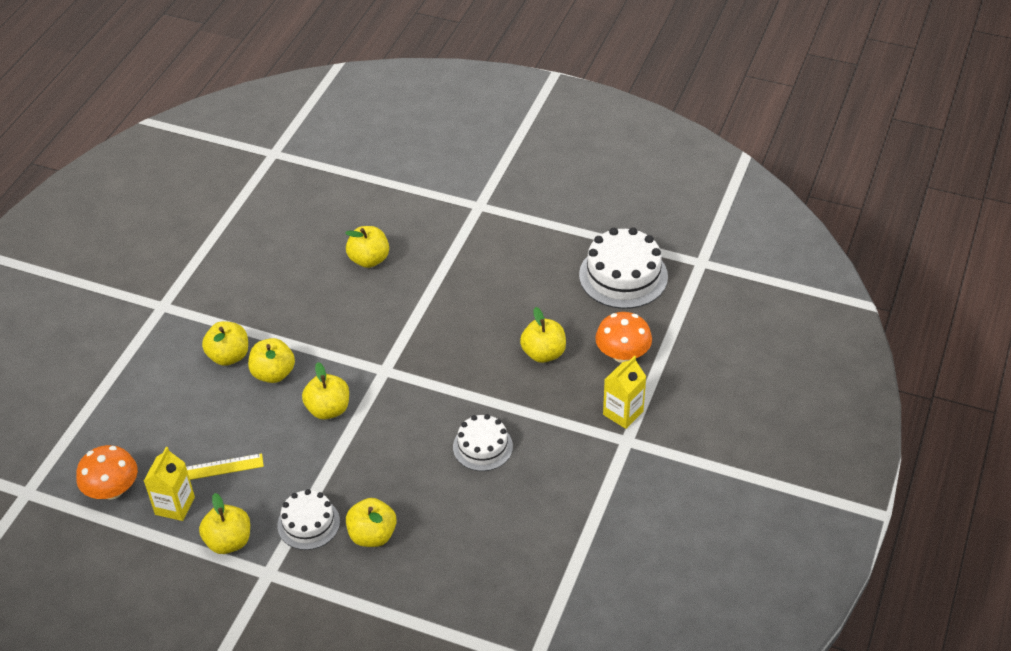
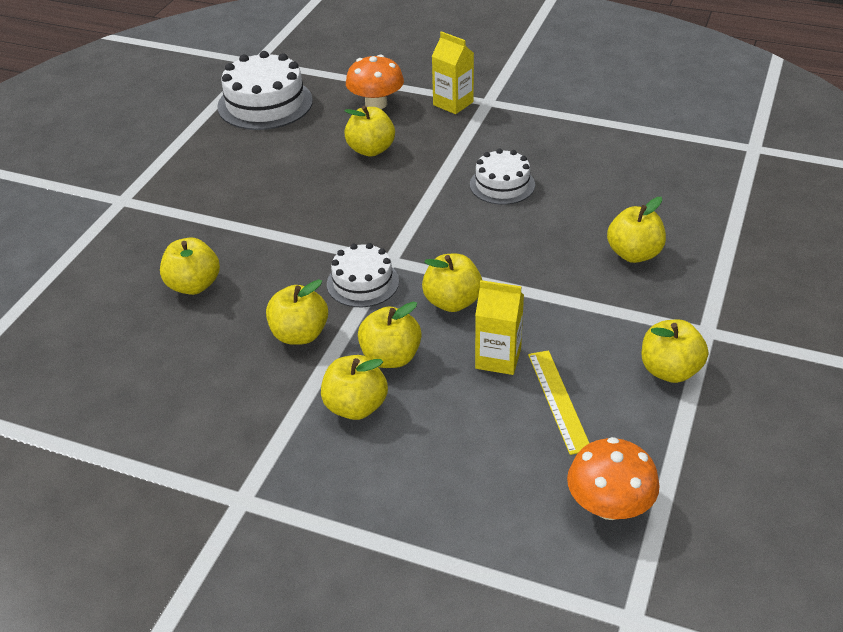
camera: 90 degrees left, 5 degrees down
(175, 506) = (625, 431): yellow carton -> yellow carton (498, 358)
(306, 322) = (299, 334): none -> yellow apple
(308, 523) = (628, 304): white cake -> white cake (362, 282)

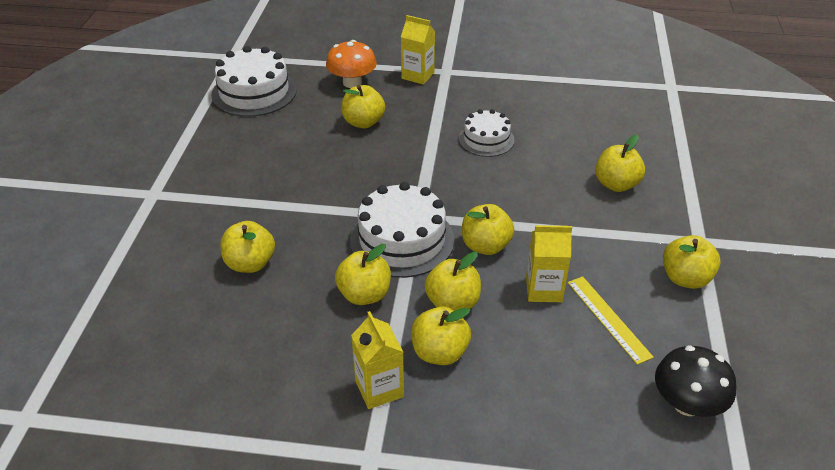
camera: 15 degrees left, 0 degrees up
(277, 433) = (379, 389): none -> yellow carton
(362, 282) = (402, 240): white cake -> white cake, size x1.63
(609, 505) = (687, 403): orange mushroom -> black mushroom

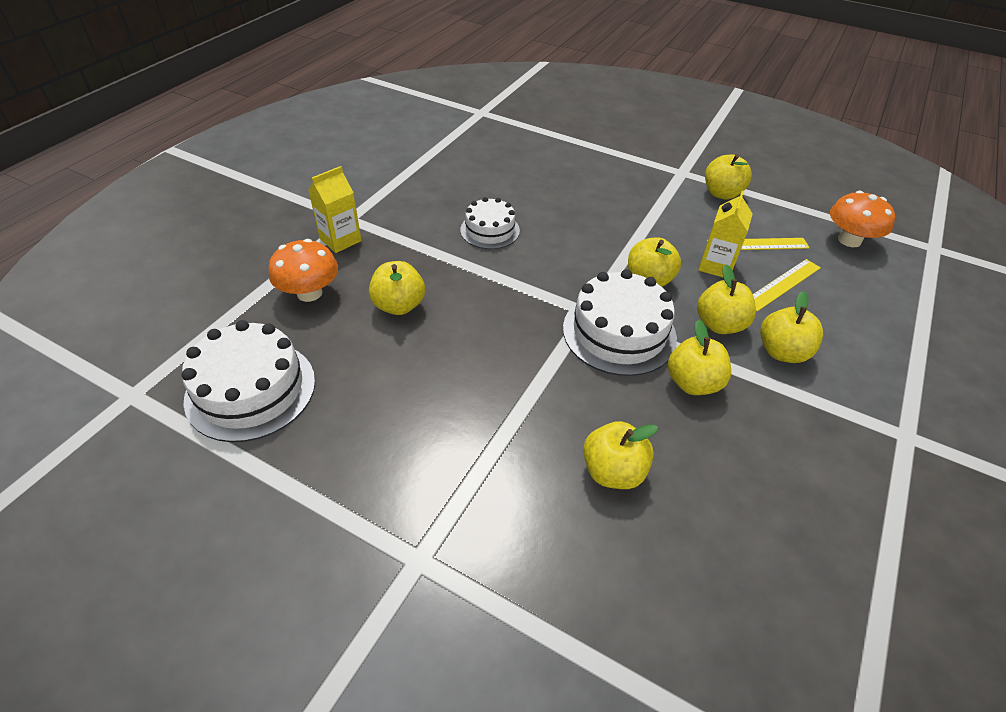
camera: 70 degrees left, 5 degrees up
(379, 389) = (823, 407): yellow carton -> none
(549, 345) = (782, 284): none -> yellow ruler
(616, 184) = (597, 184): yellow apple -> none
(687, 403) = (849, 240): black mushroom -> orange mushroom

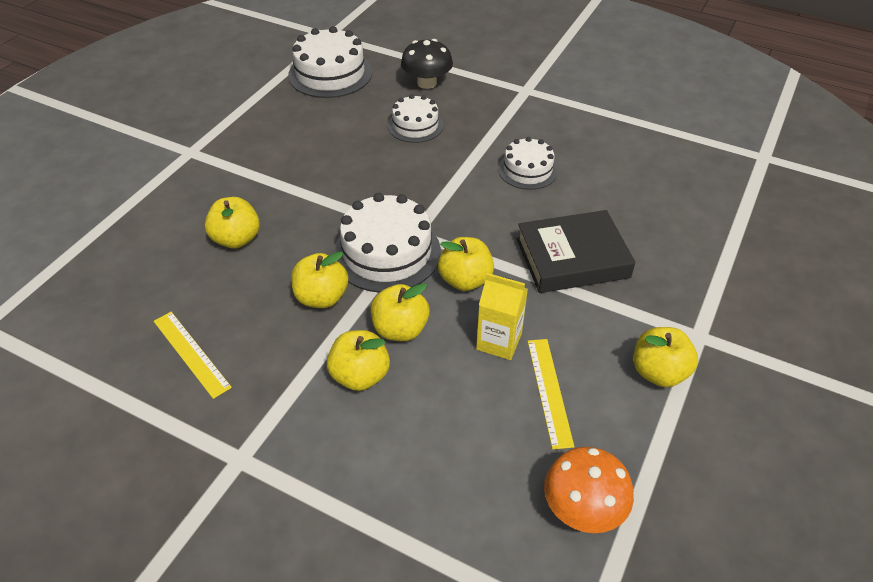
camera: 90 degrees right, 0 degrees up
(309, 293) = (427, 83): orange mushroom -> black mushroom
(340, 240) = (495, 89): yellow carton -> none
(399, 305) = (415, 125): yellow apple -> white cake
(611, 217) = (572, 258): none -> black book
(782, 284) = (472, 401): yellow ruler -> yellow ruler (191, 353)

